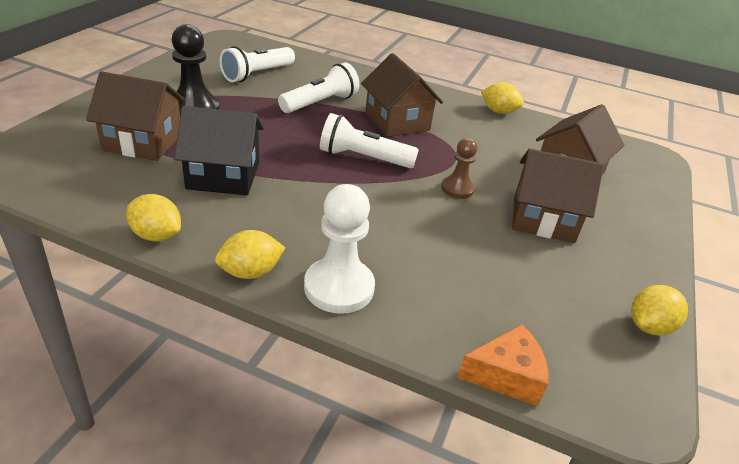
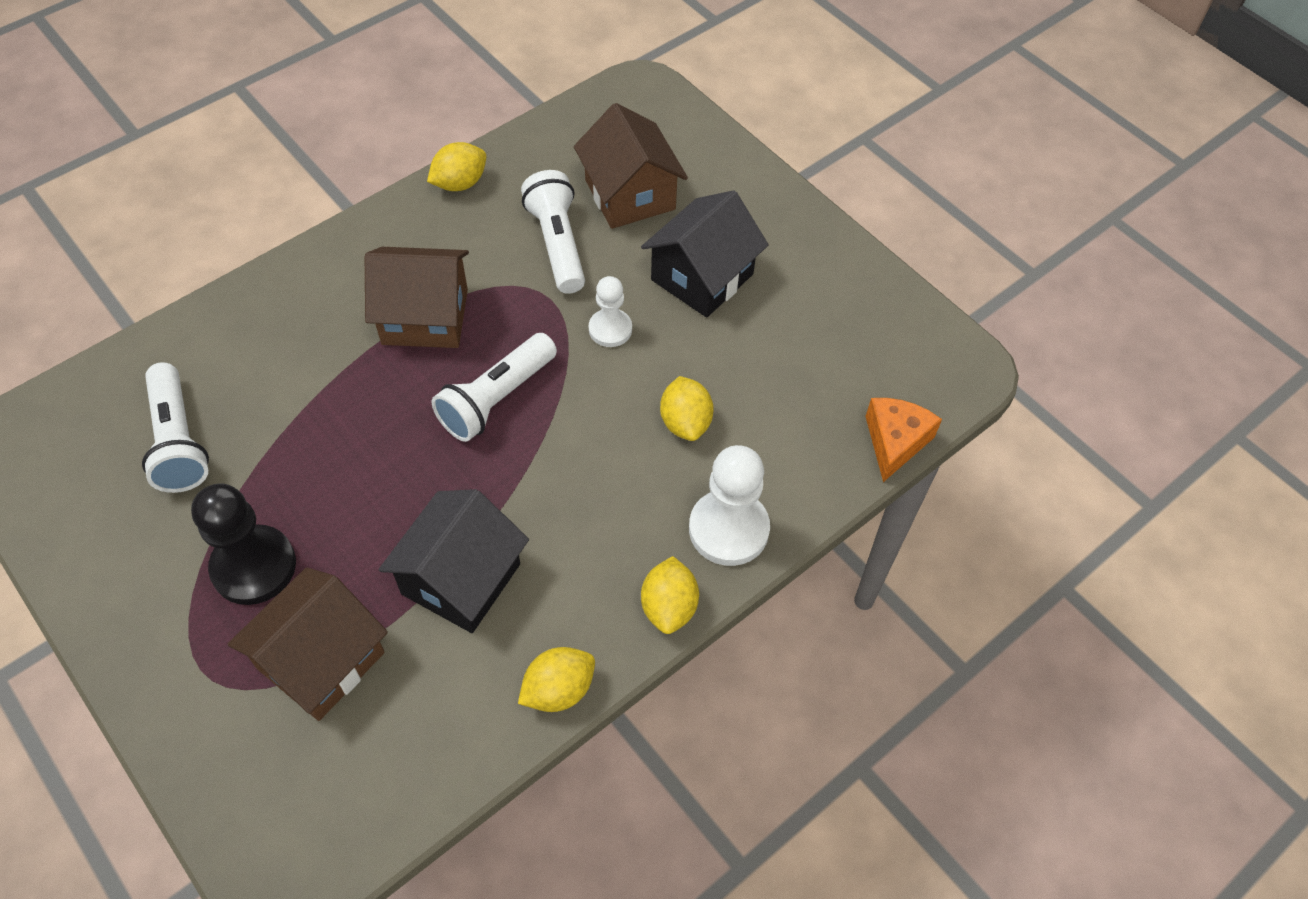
camera: 60 degrees left, 20 degrees up
(320, 103) = (322, 389): white flashlight -> white flashlight (557, 244)
(457, 189) = (610, 329): brown pawn -> white pawn
(543, 219) = (702, 277): brown house -> black house
(649, 326) = (885, 292): yellow lemon -> yellow lemon (685, 422)

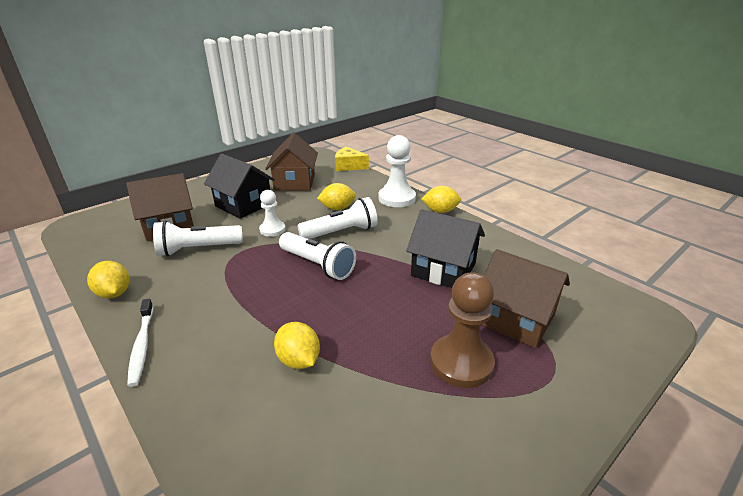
camera: 90 degrees left, 25 degrees down
(179, 441) = (350, 437): white flashlight -> white flashlight (341, 232)
(254, 566) = (461, 362): black pawn -> brown pawn
(355, 237) = (142, 346): none -> white toothbrush
(425, 317) = (242, 299): brown house -> brown house (294, 182)
(558, 690) = (494, 237): yellow lemon -> yellow lemon (299, 360)
(895, 442) = (348, 166): orange cheese -> yellow cheese

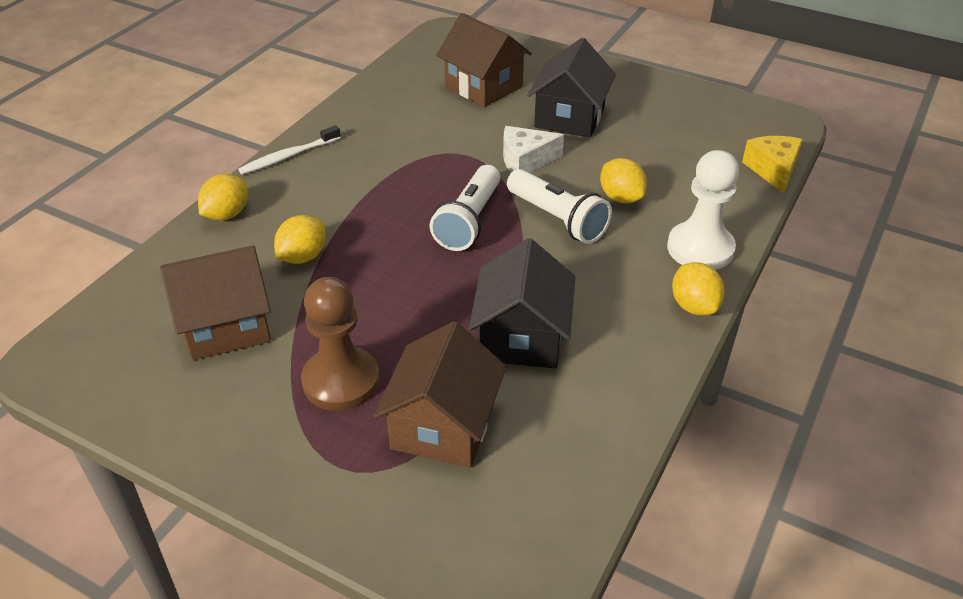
camera: 70 degrees right, 10 degrees up
(114, 293) = (351, 108): yellow lemon -> yellow lemon (227, 214)
(198, 249) = (450, 124): white flashlight -> none
(272, 229) = (525, 161): white pawn -> white cheese
(294, 182) = (668, 136): brown house -> brown house (226, 325)

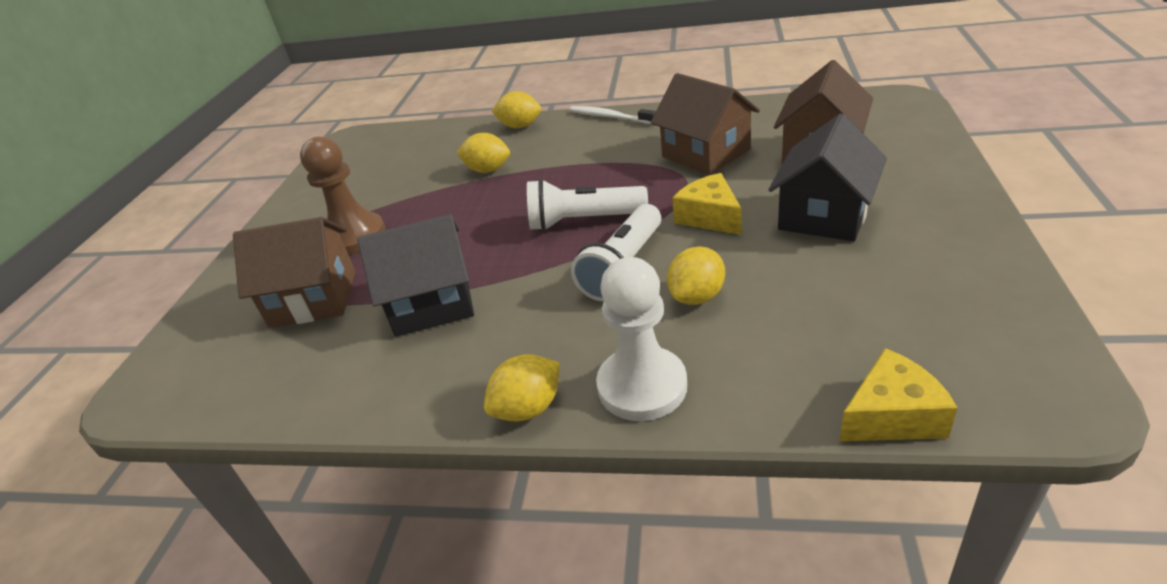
camera: 75 degrees right, 5 degrees down
(226, 325) = (399, 174): brown house -> brown house (706, 153)
(525, 161) = (709, 217): white cheese -> yellow cheese
(569, 117) = (824, 215): black house -> black house turned 60 degrees counterclockwise

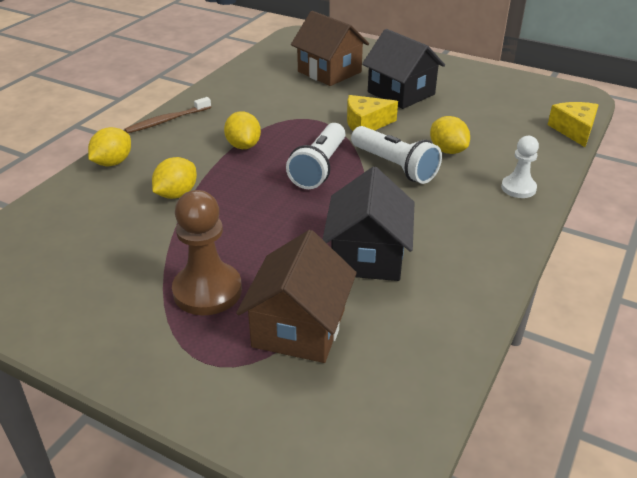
camera: 75 degrees left, 0 degrees up
(528, 408) = (517, 232): yellow lemon -> yellow lemon (243, 146)
(609, 117) = (167, 121): white toothbrush -> brown toothbrush
(642, 386) = (518, 188): white pawn -> white pawn, size x0.60
(706, 153) = (283, 103): brown house -> none

